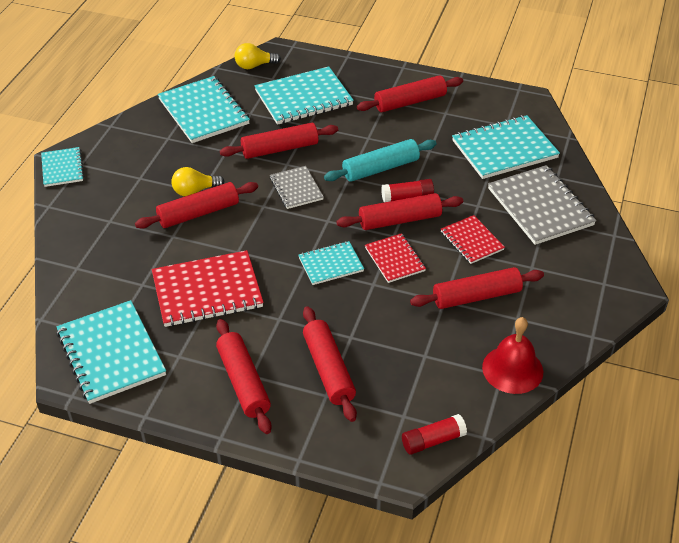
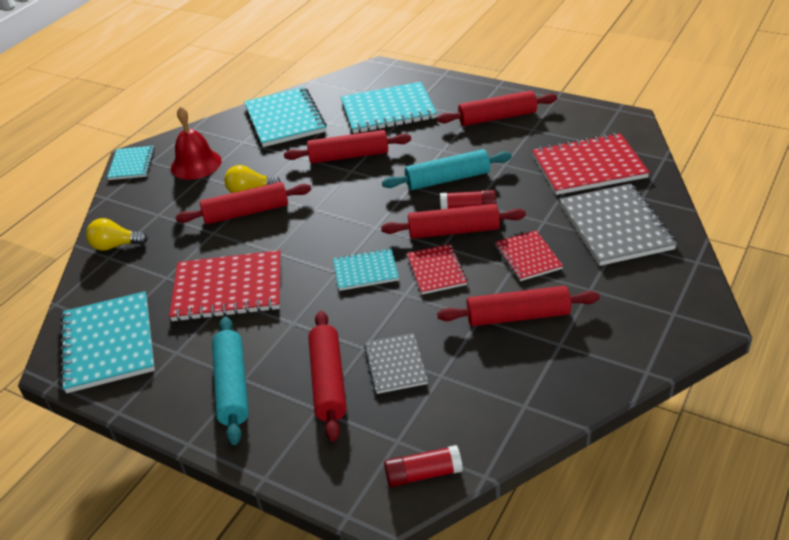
camera: 15 degrees right, 5 degrees down
(243, 382) = (232, 386): red rolling pin -> turquoise rolling pin
(254, 66) = (348, 80): yellow light bulb -> yellow light bulb (115, 246)
(296, 189) = (353, 194): grey notebook -> grey notebook (395, 365)
(504, 149) = (588, 167): turquoise notebook -> red notebook
(512, 369) = (540, 401): red bell -> red bell (196, 164)

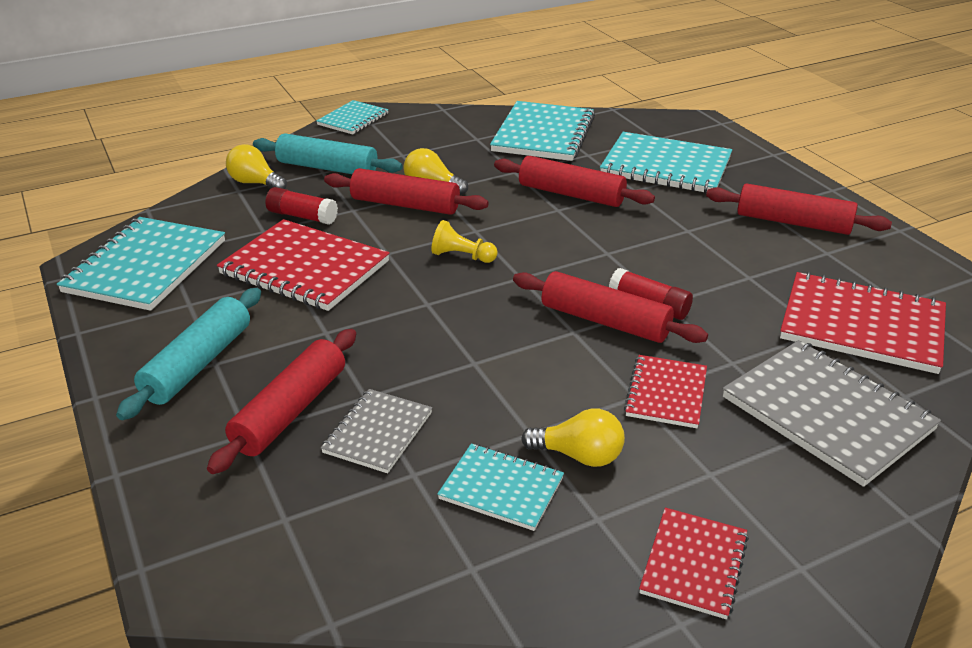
camera: 30 degrees right, 5 degrees down
(196, 164) = (410, 141): red bell -> none
(324, 231) = (462, 256): none -> yellow pawn
(365, 271) = (458, 317): turquoise notebook -> turquoise notebook (501, 489)
(423, 474) = (268, 574): red glue stick -> red glue stick (302, 216)
(436, 271) = (537, 354): red notebook -> red notebook (694, 564)
(447, 179) = (658, 263): turquoise rolling pin -> turquoise rolling pin (327, 168)
(518, 316) = (579, 455): red rolling pin -> yellow light bulb
(615, 227) = (827, 413): grey notebook -> grey notebook turned 60 degrees counterclockwise

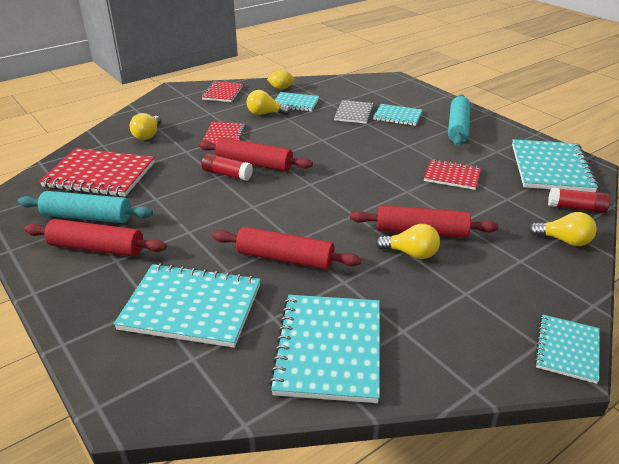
camera: 170 degrees right, 0 degrees up
(290, 411) = (397, 116): red rolling pin -> turquoise notebook
(302, 216) = (491, 213): red glue stick -> red glue stick (576, 208)
(305, 268) = (452, 176): red notebook -> red notebook, size x0.57
(327, 168) = (521, 266): turquoise rolling pin -> turquoise rolling pin (87, 217)
(462, 256) = (354, 193): yellow pawn -> none
(527, 566) = (281, 88): none -> yellow lemon
(827, 413) = (148, 135): grey notebook -> yellow light bulb

